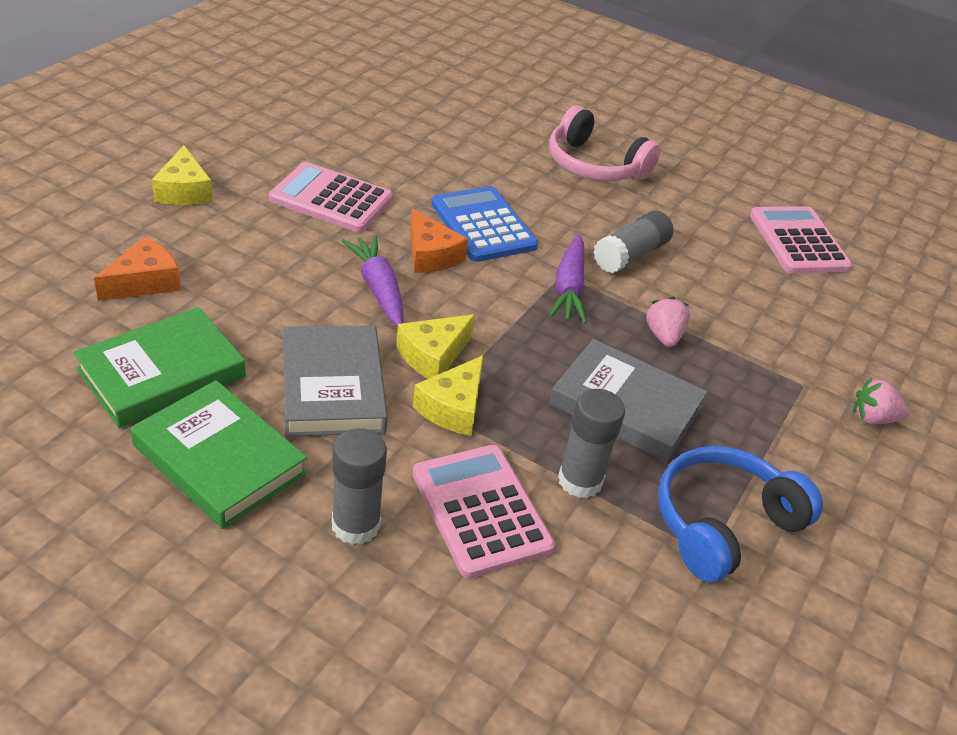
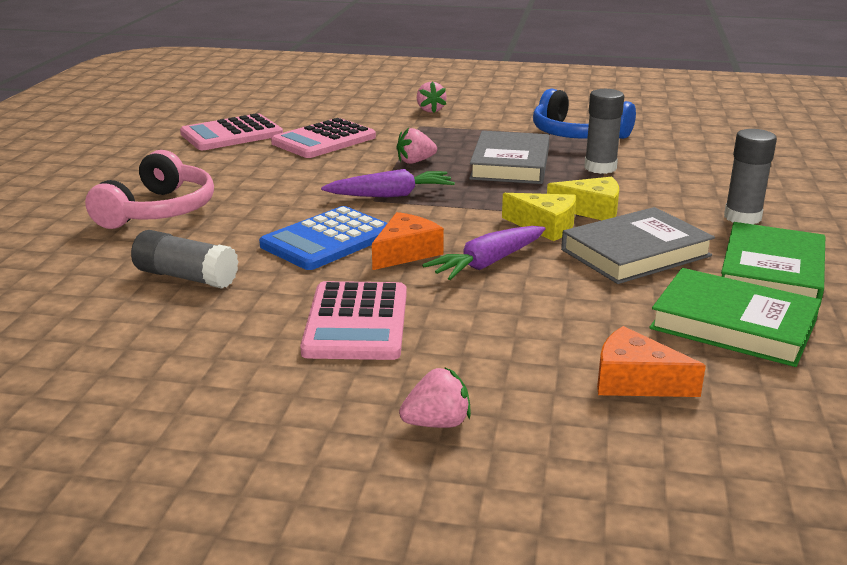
camera: 105 degrees left, 15 degrees down
(184, 190) = (437, 423): yellow cheese -> pink strawberry
(480, 510) = (669, 188): pink calculator -> pink calculator (324, 140)
(630, 255) = (314, 181): grey glue stick -> grey glue stick (186, 277)

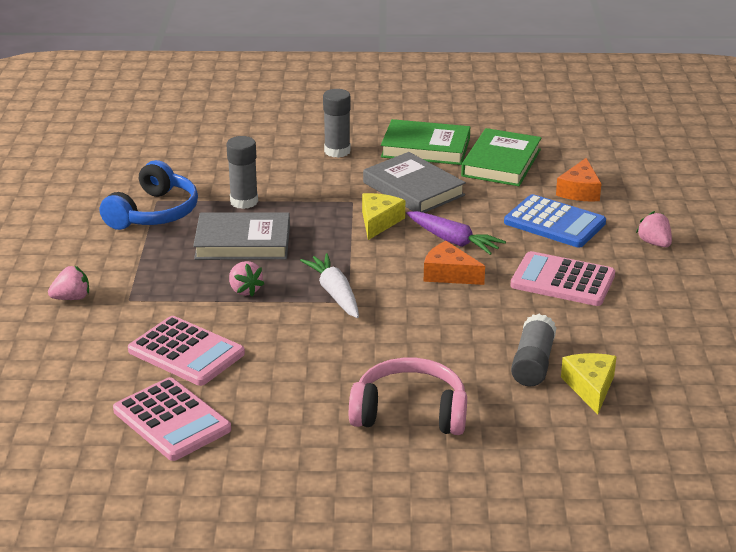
camera: 100 degrees left, 5 degrees up
(327, 240) = (440, 311): blue calculator -> blue calculator (554, 223)
(356, 322) = (562, 280): pink calculator -> pink calculator turned 150 degrees counterclockwise
(391, 195) = (335, 293): purple carrot -> white carrot
(591, 210) = (341, 205): yellow cheese -> yellow cheese (590, 387)

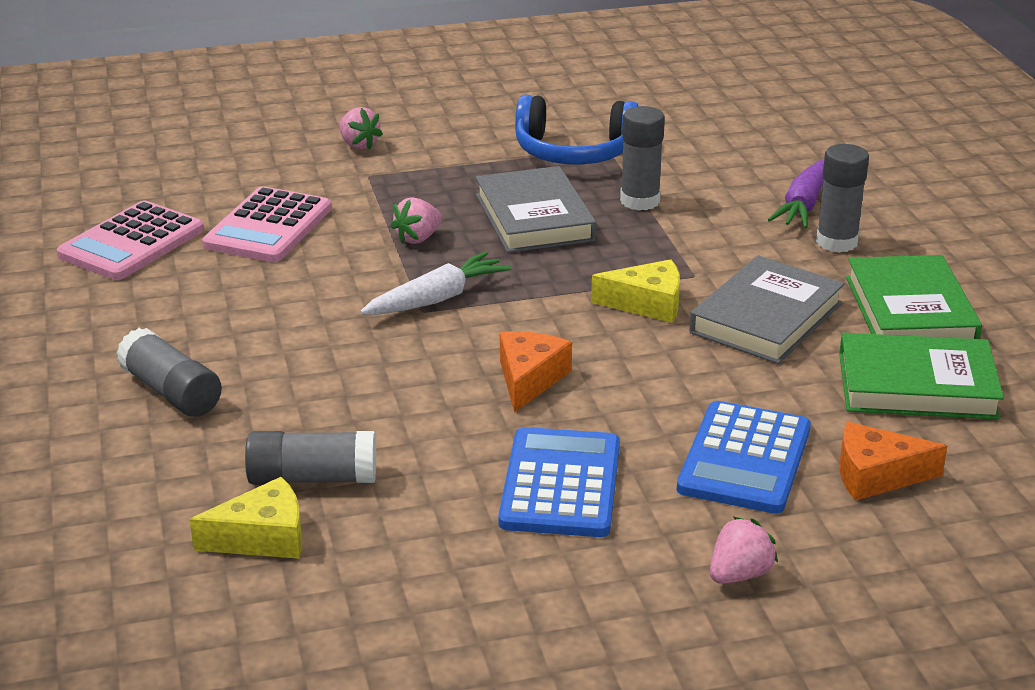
camera: 75 degrees right, 0 degrees up
(410, 413) = (171, 392): pink headphones -> grey glue stick
(453, 241) = (629, 371): purple carrot -> purple carrot (804, 205)
(562, 280) = (560, 484): pink calculator -> blue calculator

